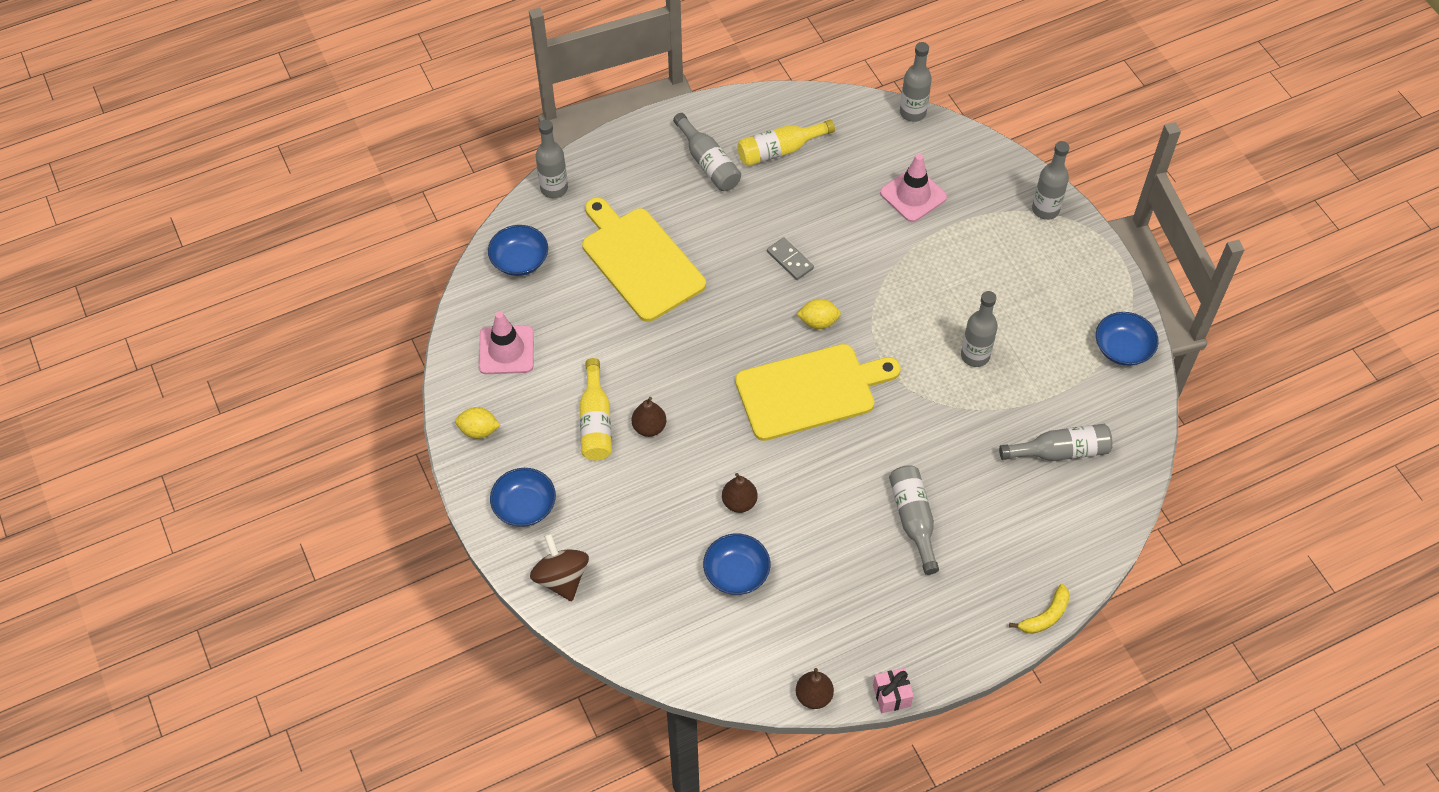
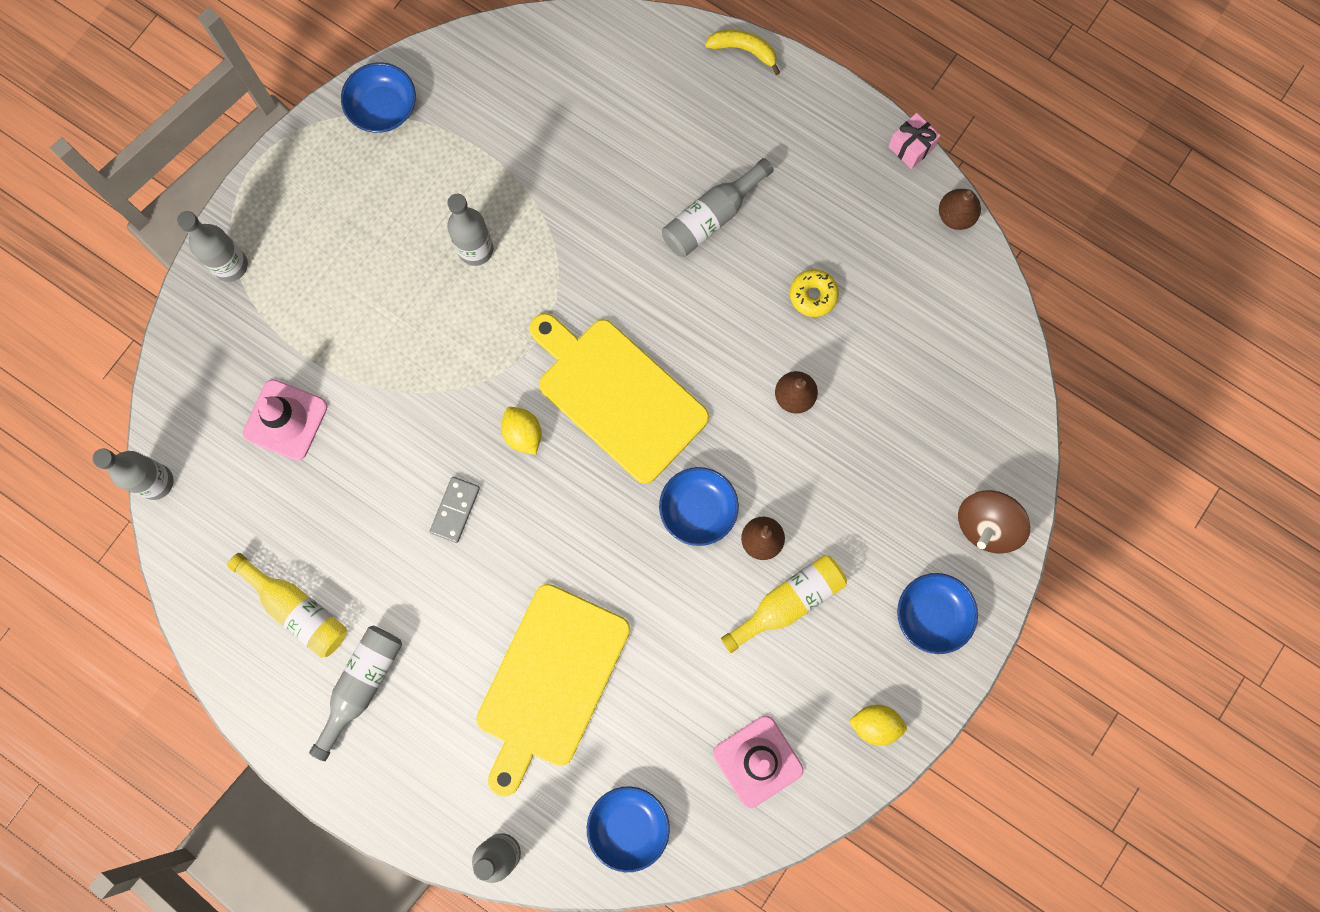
camera: 120 degrees left, 20 degrees up
(479, 430) = (875, 724): yellow lemon -> yellow lemon turned 60 degrees counterclockwise
(736, 573) = (874, 356): blue bowl -> blue bowl (698, 510)
(809, 556) = (813, 295): none -> yellow donut
(1060, 451) = (548, 115): grey bottle -> none

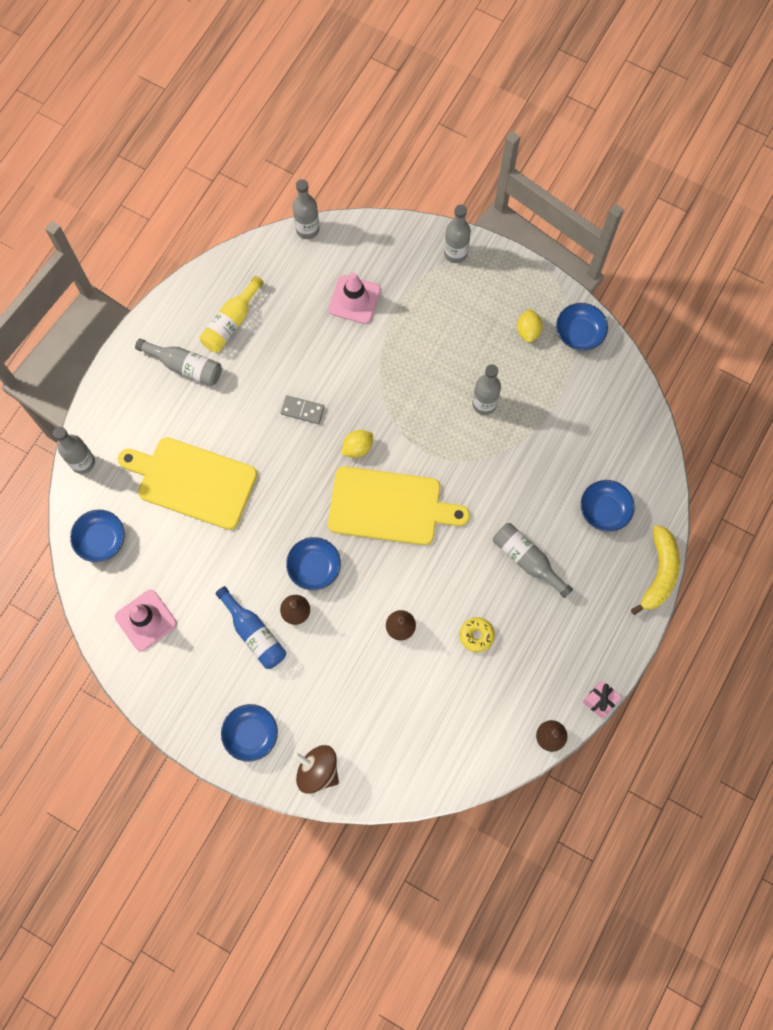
camera: 85 degrees right, 5 degrees down
(617, 395) = (390, 507): yellow cutting board -> yellow cutting board turned 60 degrees clockwise
(649, 108) = (604, 510): none -> blue bowl
(744, 50) = (659, 573): yellow banana -> yellow banana, size x1.61
(788, 602) = (254, 633): yellow bottle -> blue bottle
(875, 724) = (173, 698): yellow lemon -> yellow lemon (528, 331)

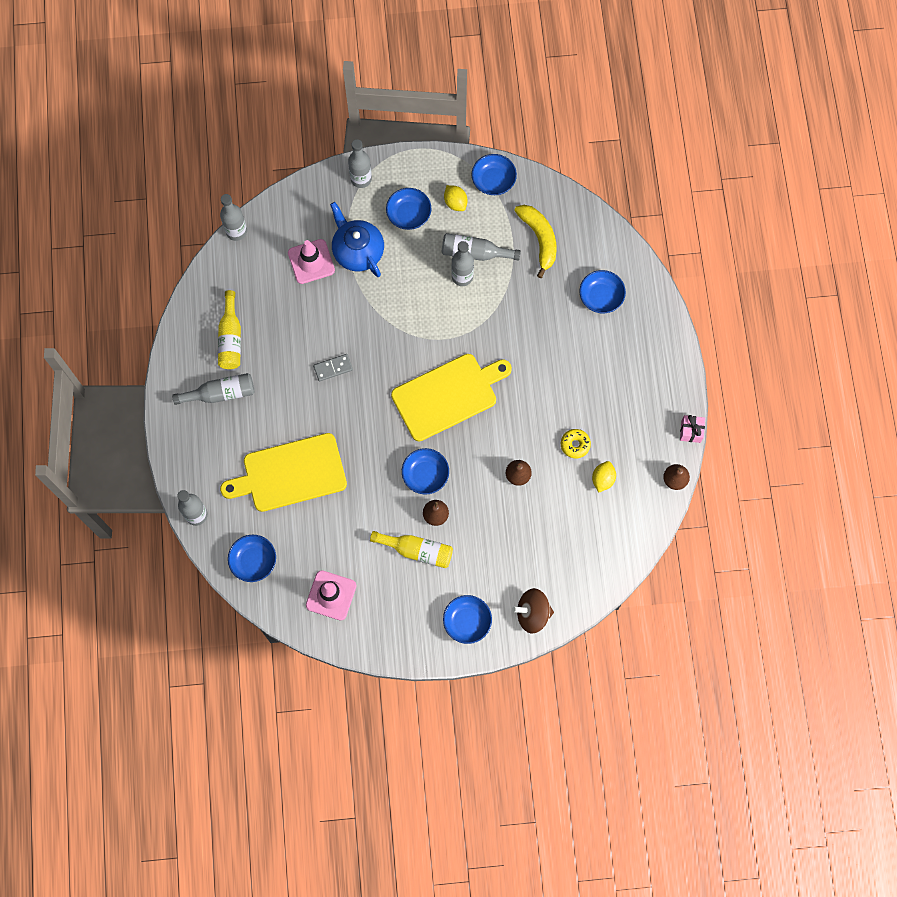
camera: 35 degrees left, 0 degrees up
(254, 633) = (416, 550): blue bottle -> yellow bottle
(357, 448) = (393, 369): yellow lemon -> yellow lemon (602, 479)
(404, 317) = (358, 251): none -> blue teapot
(476, 314) = (409, 214): none -> blue bowl
(527, 560) = (572, 368): grey bottle -> grey bottle (475, 253)
(659, 573) = (669, 316): yellow banana -> yellow banana (539, 239)

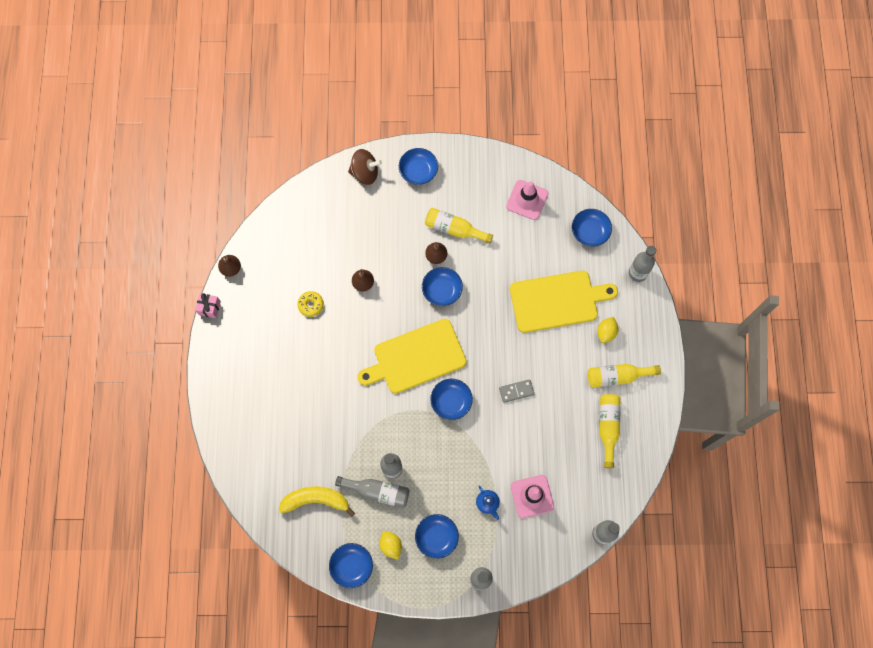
camera: 175 degrees left, 0 degrees up
(220, 393) = (617, 376): grey bottle -> yellow bottle
(358, 251) = (487, 503): blue teapot -> blue teapot, size x0.48
(539, 239) = (316, 500): yellow banana -> yellow banana turned 105 degrees clockwise
(601, 297) = (267, 438): blue bowl -> blue bowl (451, 401)
(602, 479) = (292, 274): yellow lemon -> yellow lemon (606, 332)

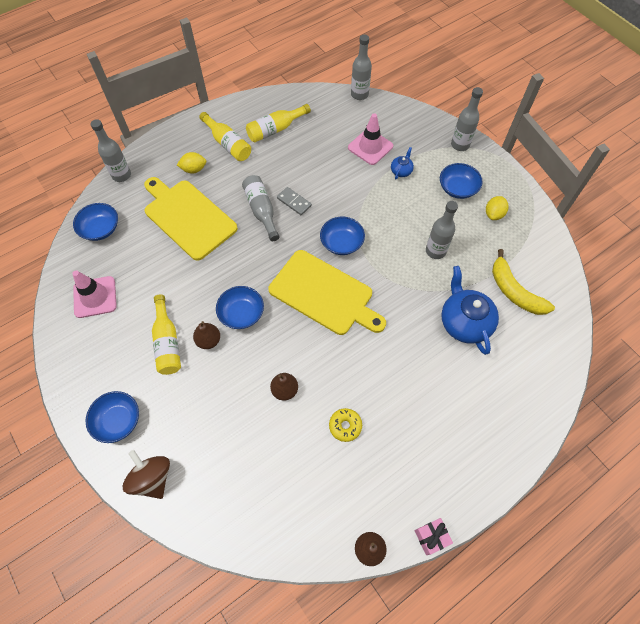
camera: 125 degrees left, 10 degrees down
(320, 441) = (464, 322): none -> blue teapot
(352, 566) = (535, 231): blue bowl -> none
(377, 492) = (463, 250): grey bottle -> grey bottle (261, 210)

